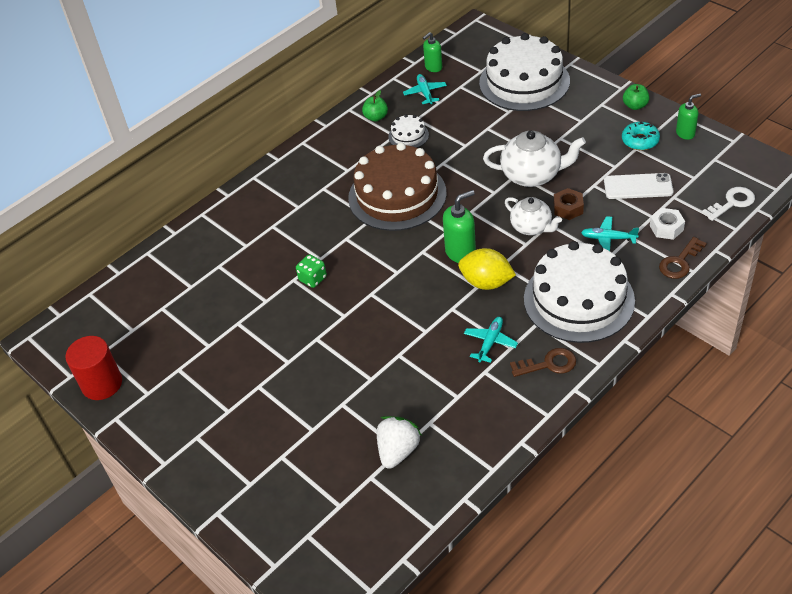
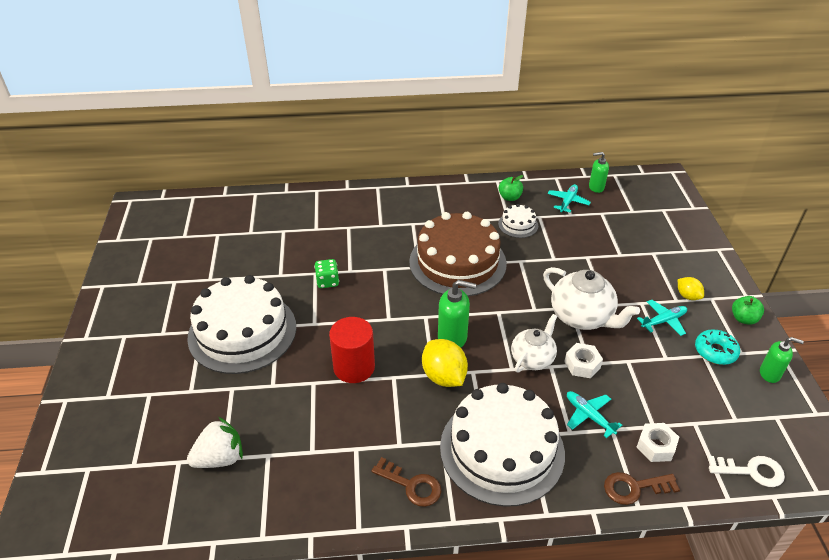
camera: 35 degrees right, 5 degrees down
(102, 384) = (125, 258): red cylinder -> red cylinder (354, 367)
(490, 342) = (389, 428): turquoise plane -> turquoise plane (663, 321)
(524, 82) = (660, 240): white cake -> white cake (242, 332)
(531, 227) = (532, 358): white teapot -> white teapot turned 135 degrees counterclockwise
(568, 208) = (582, 364): brown nut -> white nut
(585, 113) = (687, 296): none -> yellow lemon
(638, 186) = (668, 390): white phone -> none

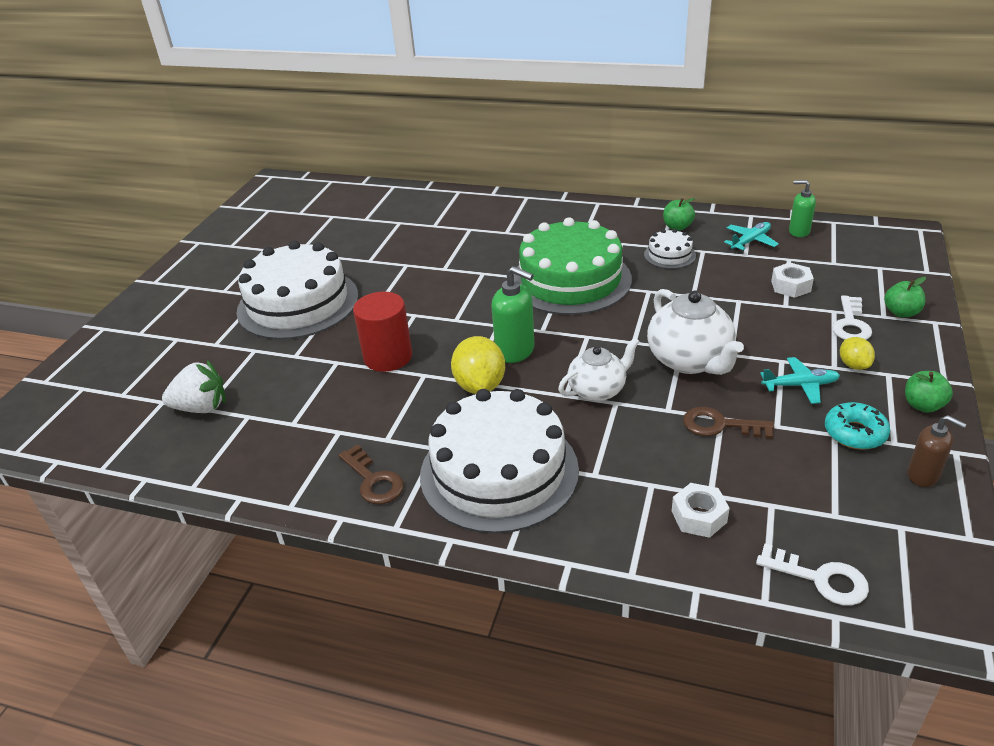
camera: 25 degrees right, 5 degrees down
(327, 281) = (413, 274): green dice -> none
(457, 262) = (570, 280): brown cake -> green cake
(582, 364) = (657, 409): white nut -> white nut (790, 286)
(589, 416) = (630, 463): turquoise plane -> none
(634, 488) = (639, 553): brown key -> brown key (719, 425)
(669, 262) = (851, 324): none -> white key
(695, 245) = (901, 312): none -> green apple
(770, 374) = (923, 475): green soap dispenser -> brown soap dispenser

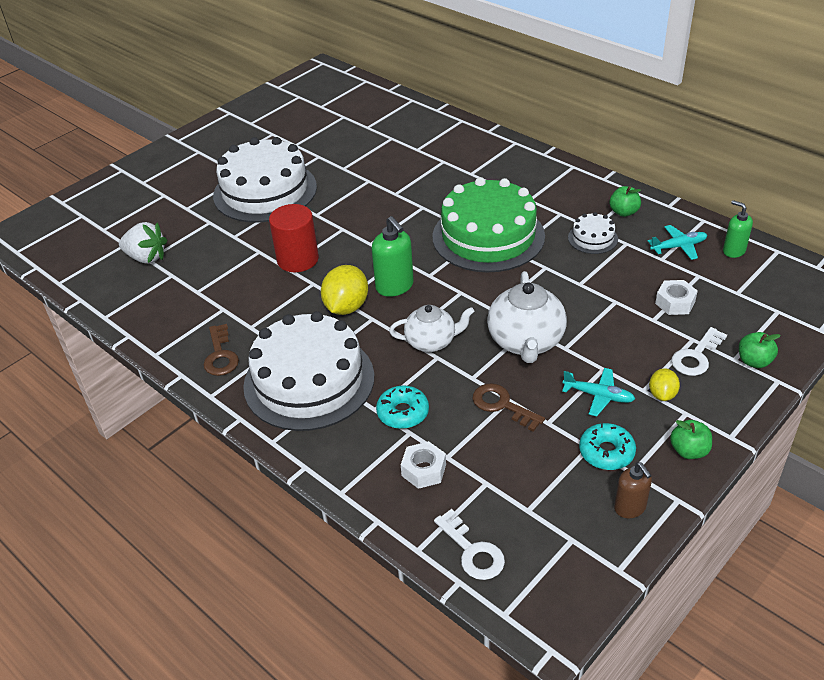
camera: 25 degrees right, 5 degrees up
(627, 468) = (403, 413): none -> turquoise donut

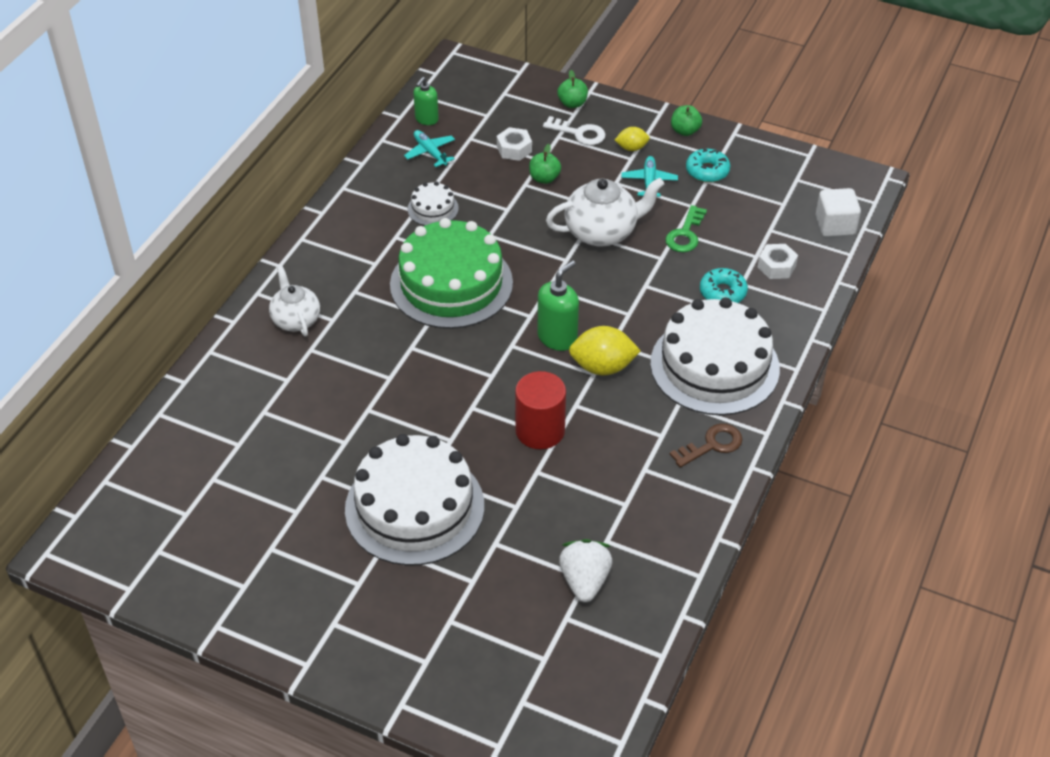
camera: 110 degrees left, 5 degrees up
(431, 342) = (627, 293): white teapot -> white teapot (296, 320)
(473, 551) = (835, 225): white key -> white cube
(502, 405) = (685, 234): brown key -> green key
(623, 212) = (382, 192): green apple -> green apple (544, 178)
(630, 508) = (753, 154): brown soap dispenser -> none

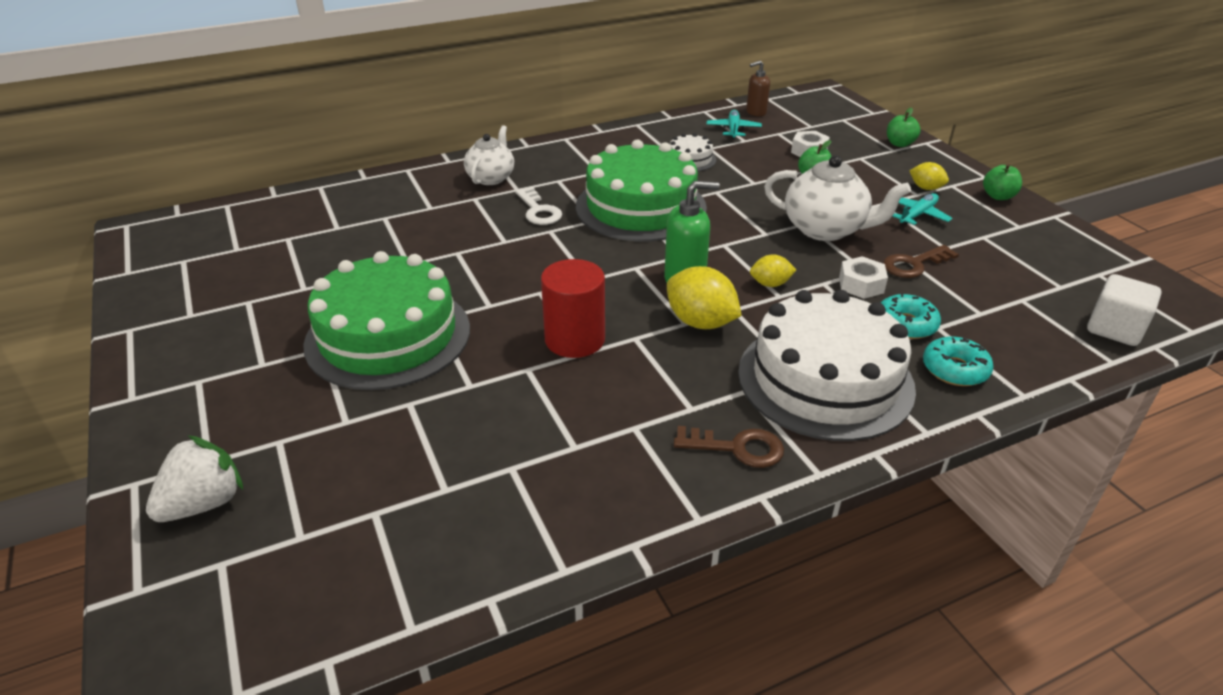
camera: 40 degrees right, 10 degrees down
(414, 507) = (388, 336): white cake -> green cake
(426, 119) = (756, 112): green soap dispenser -> brown soap dispenser
(579, 133) = (883, 162): white key -> white key (539, 211)
(584, 581) = (439, 490): white strawberry -> white strawberry (204, 503)
(614, 306) = (770, 284): none -> yellow lemon
(685, 234) = (914, 264): green key -> brown key
(707, 171) = (992, 230): turquoise donut -> turquoise donut (954, 369)
(776, 266) = (998, 331): white nut -> white nut (861, 285)

